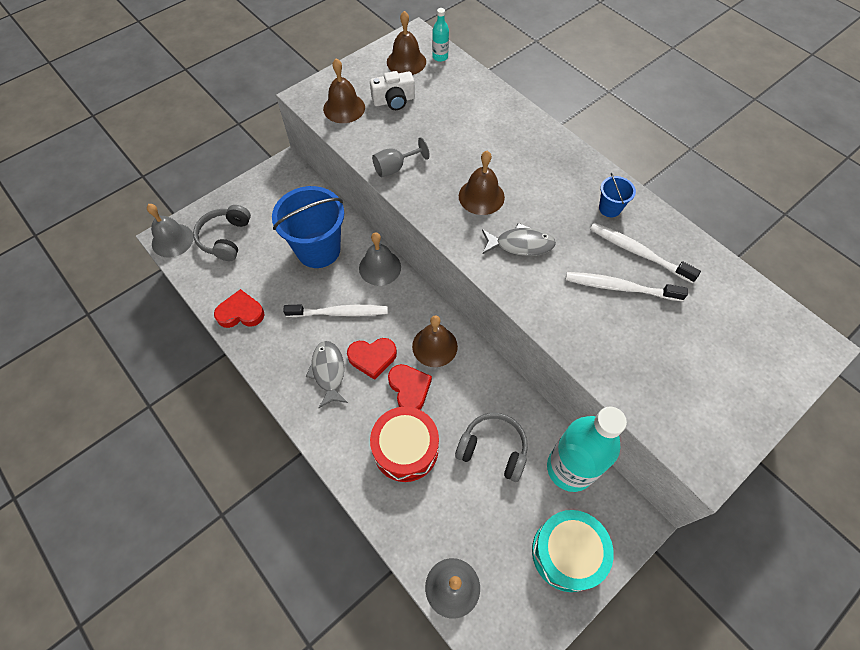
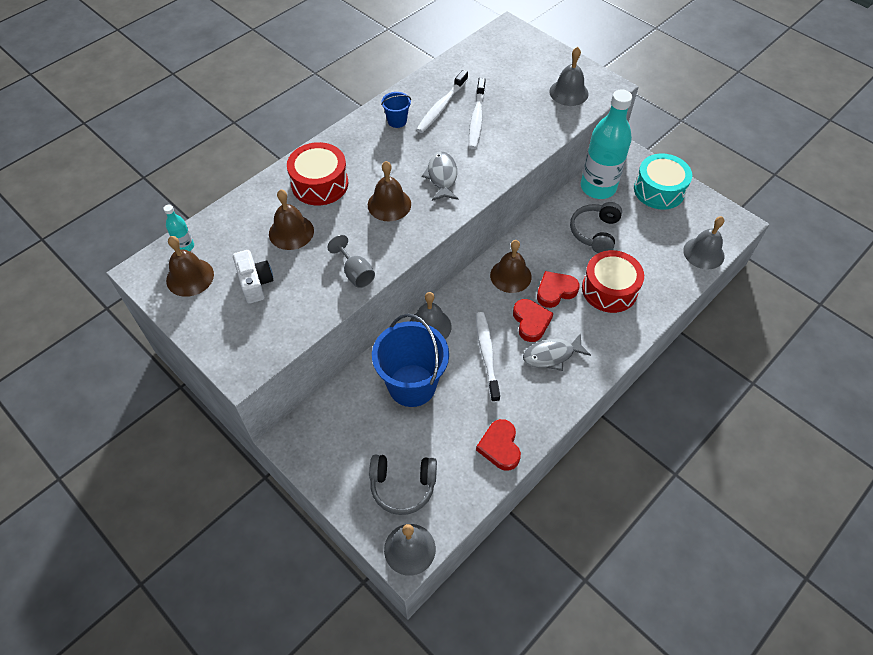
camera: 95 degrees left, 5 degrees down
(344, 108) = (264, 329): brown bell -> brown bell (291, 232)
(512, 142) = (320, 184): none -> red drum
(684, 405) = (568, 92): none -> grey bell

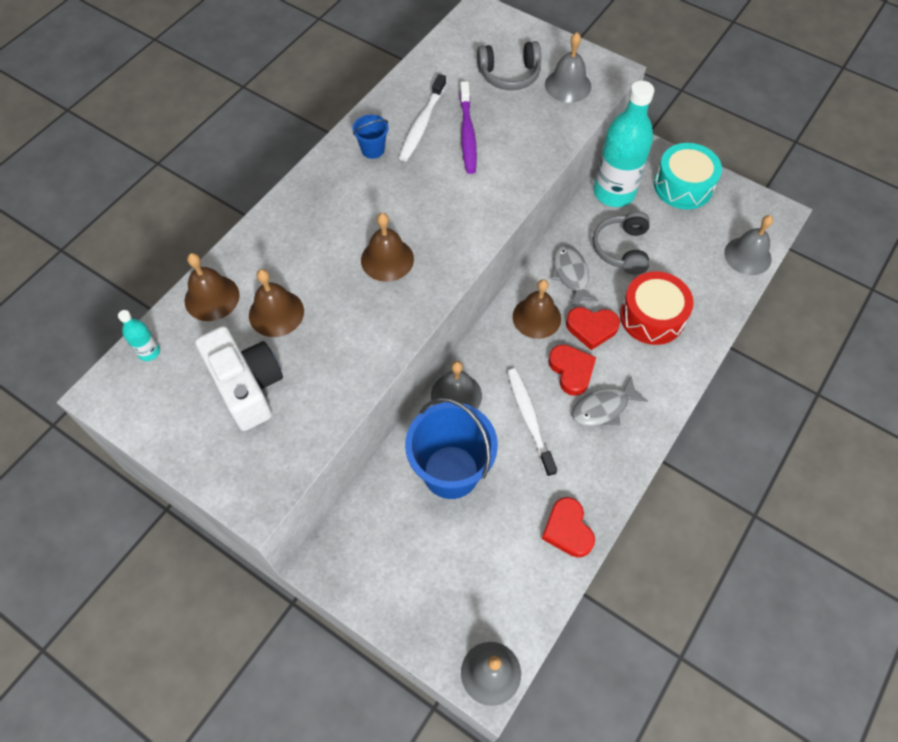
camera: 10 degrees left, 5 degrees up
(190, 277) = (164, 391): brown bell -> brown bell (212, 297)
(255, 283) = (247, 386): white camera -> white camera, size x1.57
(320, 184) = (297, 245): red drum -> none
(355, 273) = (366, 354): grey goblet -> none
(402, 486) = (466, 598): grey headphones -> grey headphones (509, 75)
(442, 177) = (442, 214): grey fish -> grey fish (571, 275)
(477, 119) = (467, 134): white toothbrush -> purple toothbrush
(555, 291) = (591, 328): red heart -> red heart turned 135 degrees counterclockwise

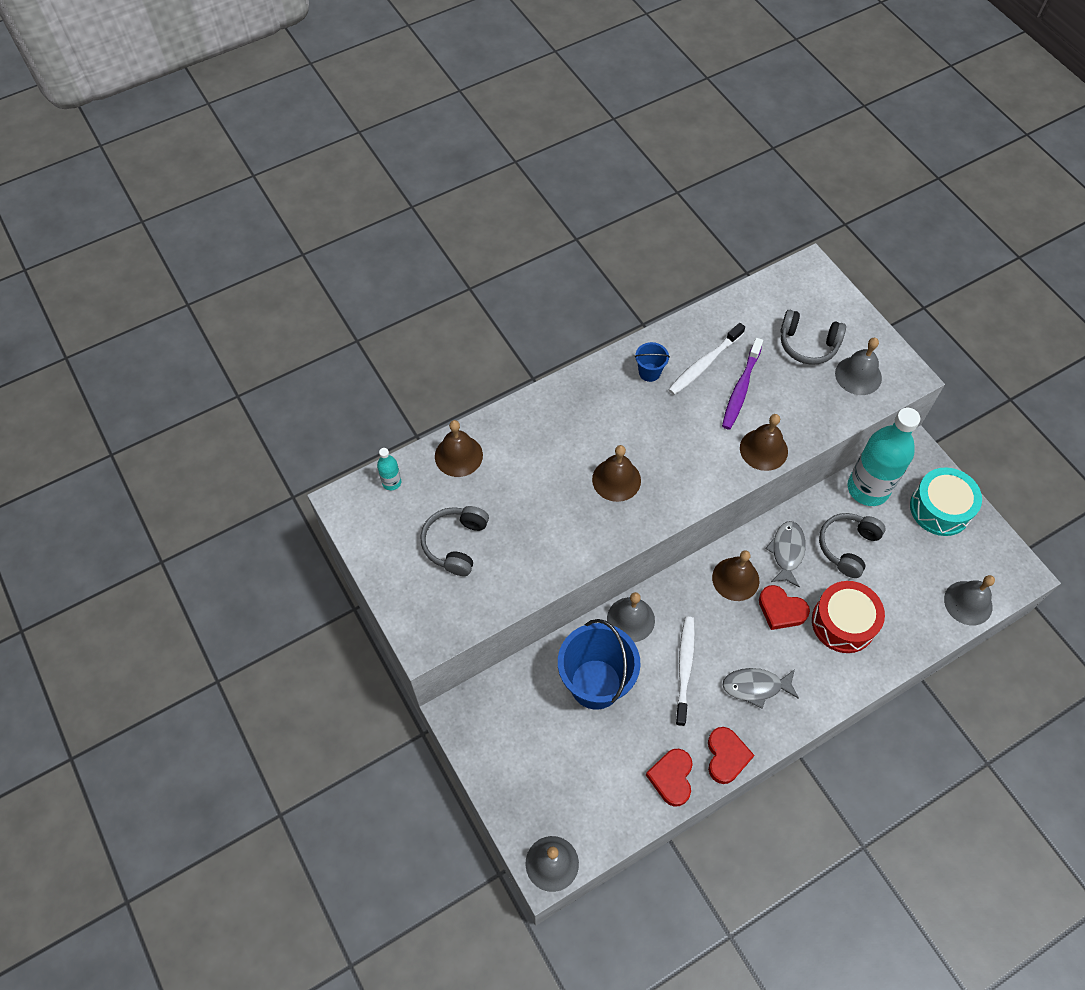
camera: 25 degrees right, 0 degrees up
(247, 386) = (455, 543): white camera -> grey headphones
(276, 313) = (504, 490): brown bell -> brown bell (763, 449)
(571, 370) = (743, 641): red heart -> red heart (726, 756)

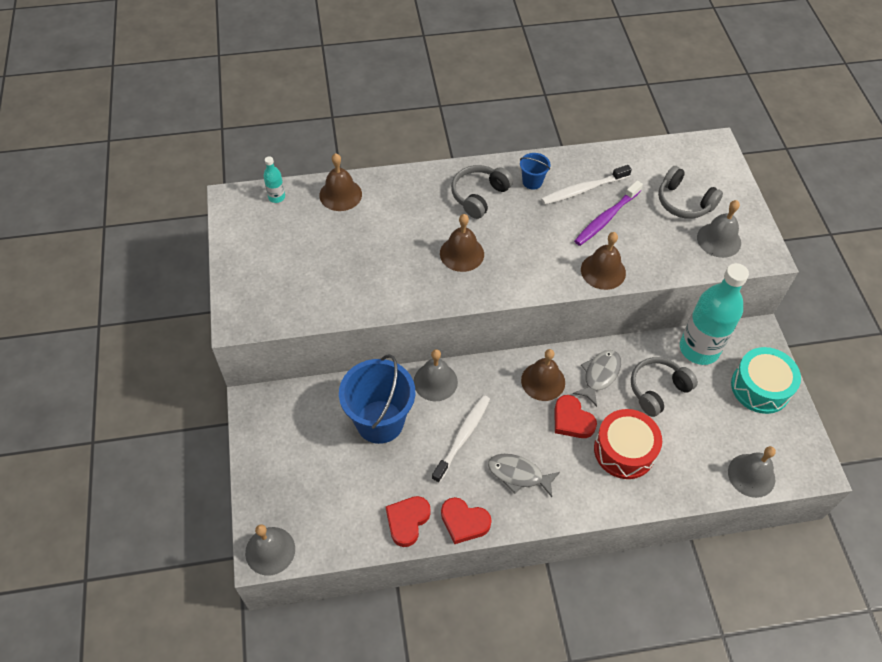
camera: 20 degrees right, 5 degrees down
(455, 543) = (303, 258): grey headphones -> grey headphones (479, 196)
(726, 756) = (464, 522): red heart -> red heart turned 90 degrees clockwise

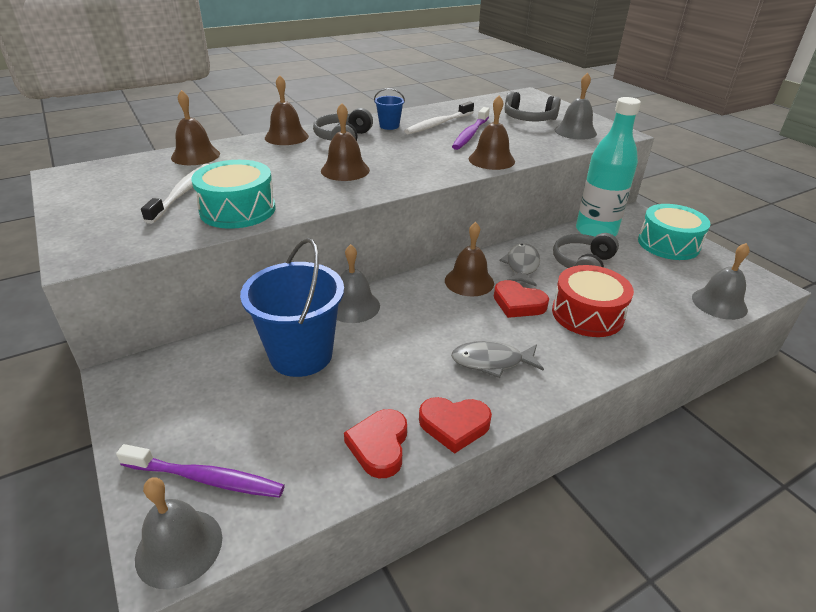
camera: 20 degrees left, 20 degrees down
(276, 197) = (120, 166): turquoise bottle -> none
(293, 508) = (206, 478): none -> purple toothbrush
(357, 292) = (238, 210): none -> turquoise drum
(427, 179) = (286, 137): none -> brown bell
(462, 437) = (408, 345): white toothbrush -> white toothbrush (182, 193)

